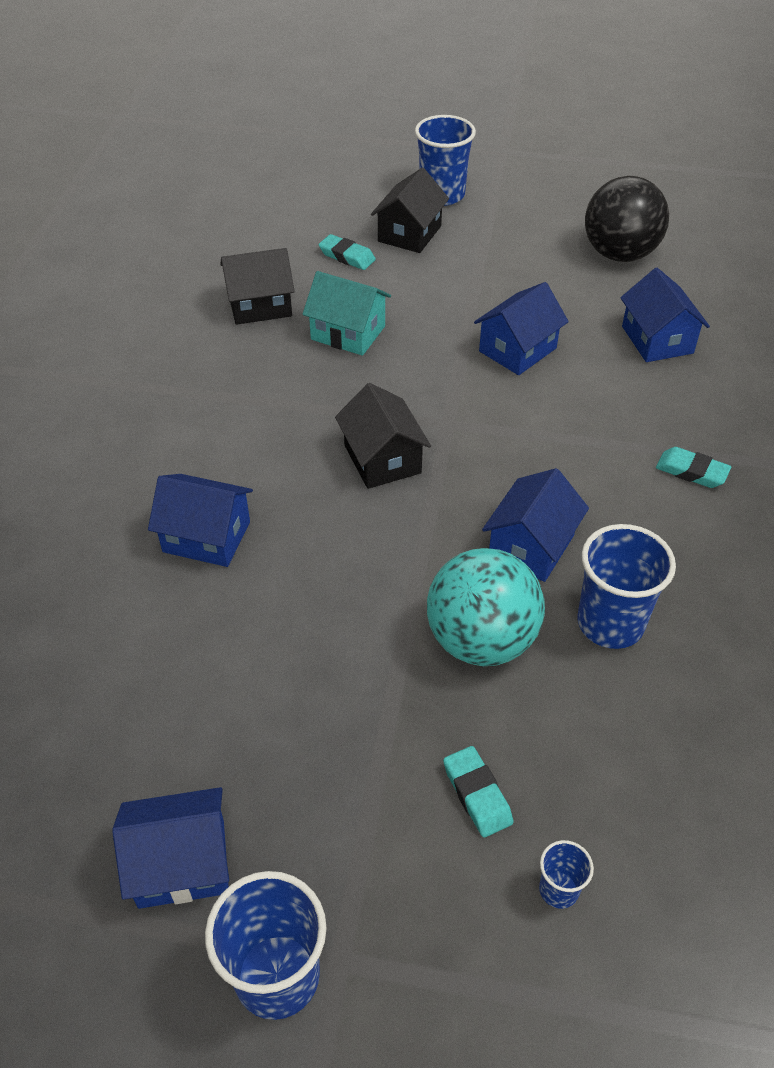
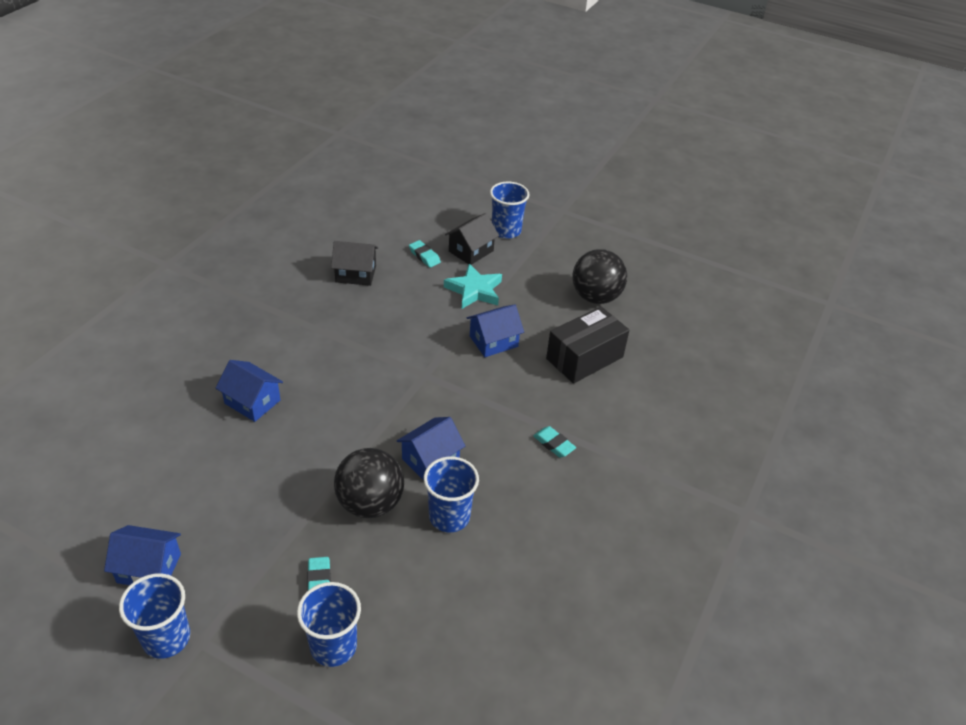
camera: 15 degrees right, 5 degrees down
(348, 333) = (398, 304): turquoise house -> none
(382, 459) = (374, 385): black house -> none
(447, 286) = (474, 290): none -> turquoise star
(481, 640) = (370, 503): turquoise ball -> black ball
(558, 889) = (333, 646): blue cup -> blue cup, size x2.04
(657, 340) = (584, 358): blue house -> black box

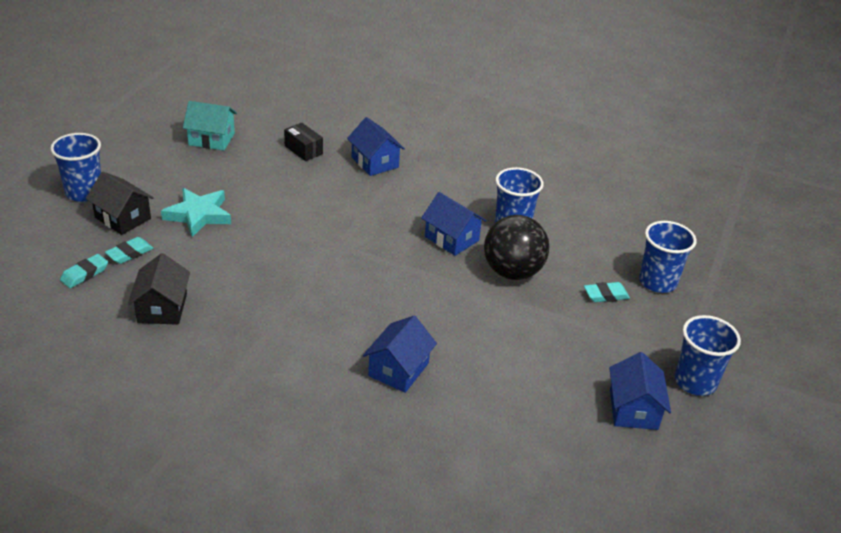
camera: 95 degrees left, 5 degrees down
(493, 341) = (283, 202): blue house -> blue house (375, 162)
(554, 444) = (417, 171): turquoise eraser -> turquoise eraser (84, 274)
(584, 358) = (303, 150): black box -> black box, size x0.54
(595, 297) = (211, 139): black ball -> turquoise house

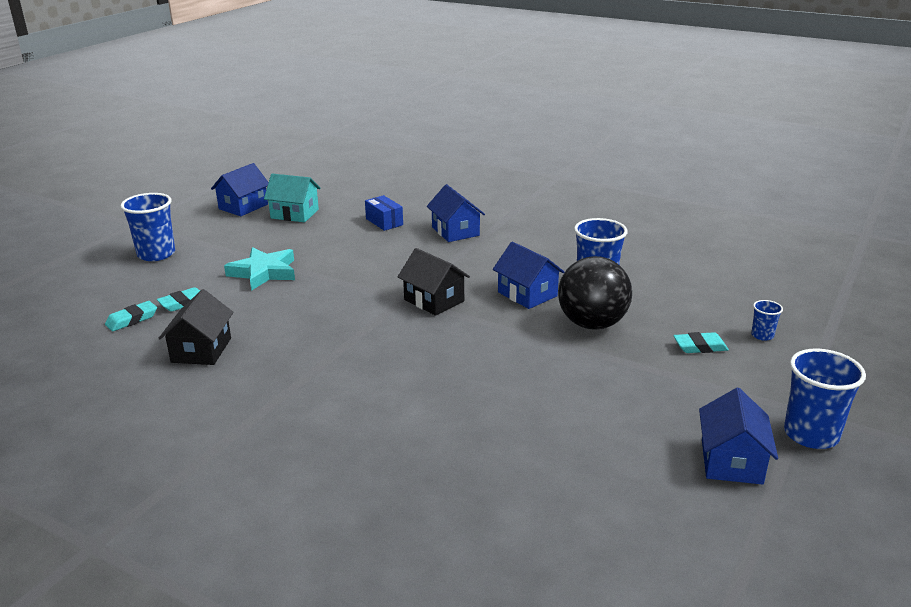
camera: 10 degrees right, 10 degrees down
(123, 218) = (187, 274): black house -> black house (434, 300)
(303, 150) = (384, 222): black box -> blue box
(398, 369) = (448, 412): blue house -> blue house (243, 206)
(657, 282) = (762, 335): blue cup -> blue cup, size x0.49

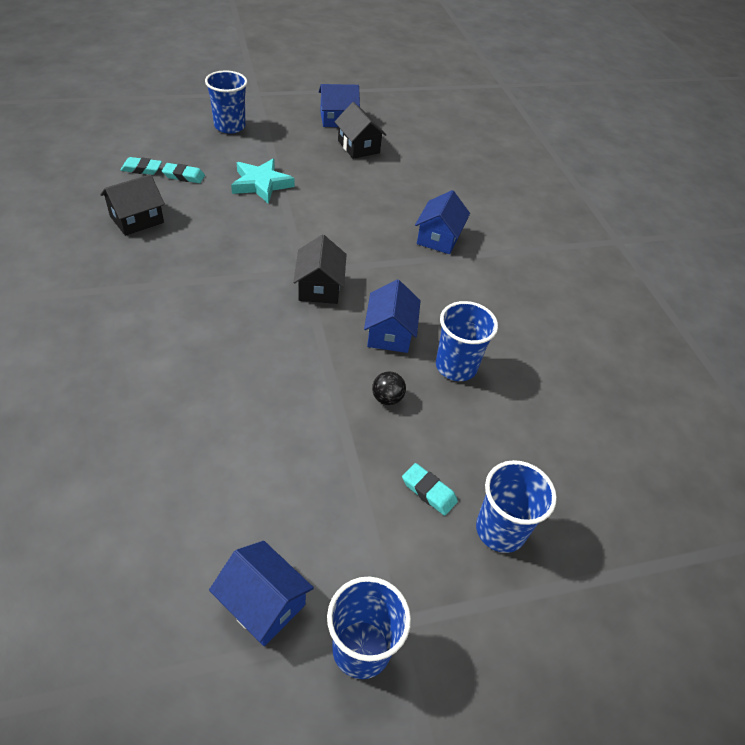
camera: 40 degrees right, 20 degrees up
(294, 214) = (358, 147): turquoise house -> black house
(384, 222) = (404, 194): blue box -> none
(592, 324) = (387, 398): black ball -> black ball, size x0.45
(731, 461) = (263, 603): blue house -> blue house turned 75 degrees clockwise
(762, 335) = (500, 530): blue cup -> blue cup, size x2.04

